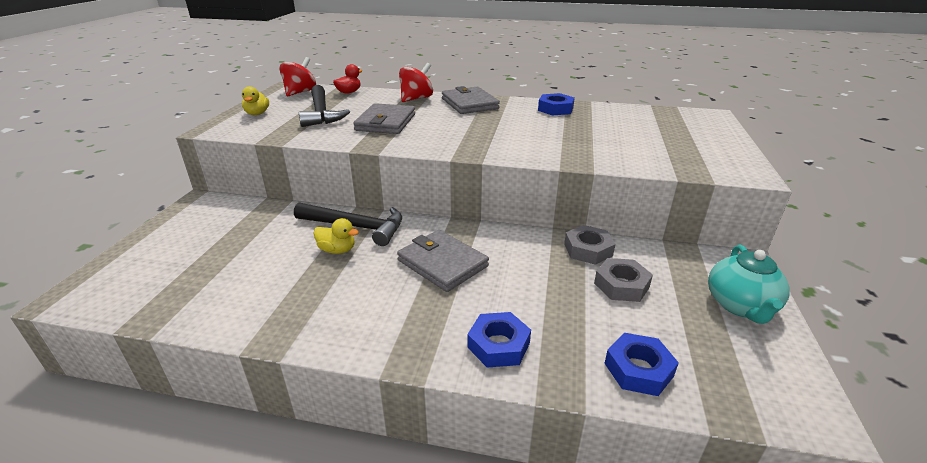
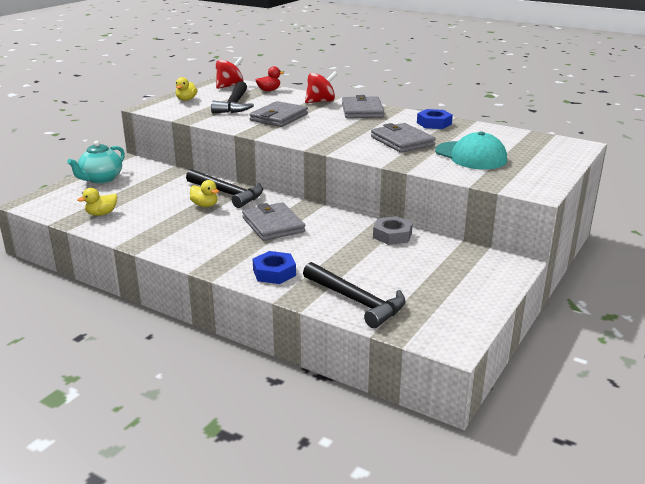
camera: 20 degrees right, 5 degrees down
(195, 294) = (101, 214): none -> yellow duck
(546, 133) = (402, 141): none -> grey wallet
(621, 285) = (395, 259): grey nut -> none
(633, 141) = (471, 156): none -> turquoise cap
(638, 369) = (356, 301): blue nut -> black hammer
(740, 306) = (475, 286): turquoise teapot -> turquoise teapot (101, 179)

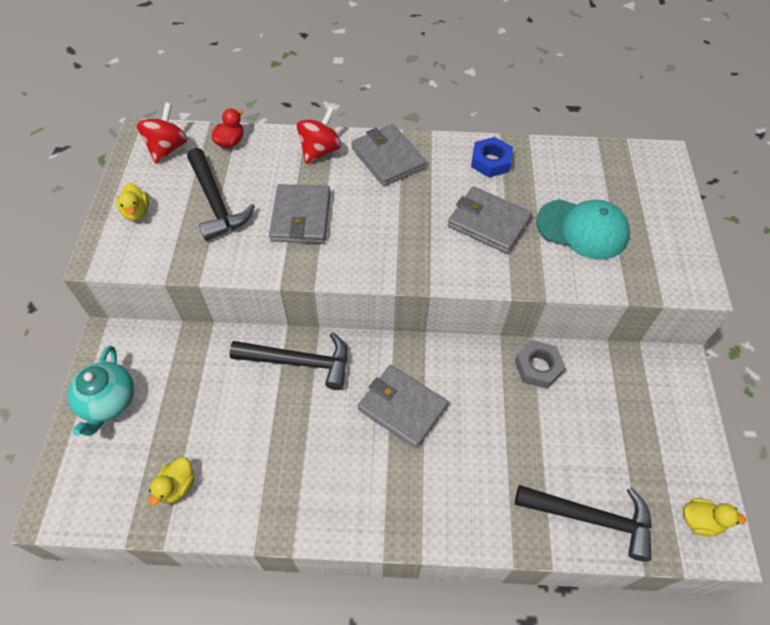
camera: 30 degrees left, 30 degrees up
(205, 205) = (292, 402): yellow duck -> yellow duck (700, 521)
(274, 272) = (474, 508): blue nut -> none

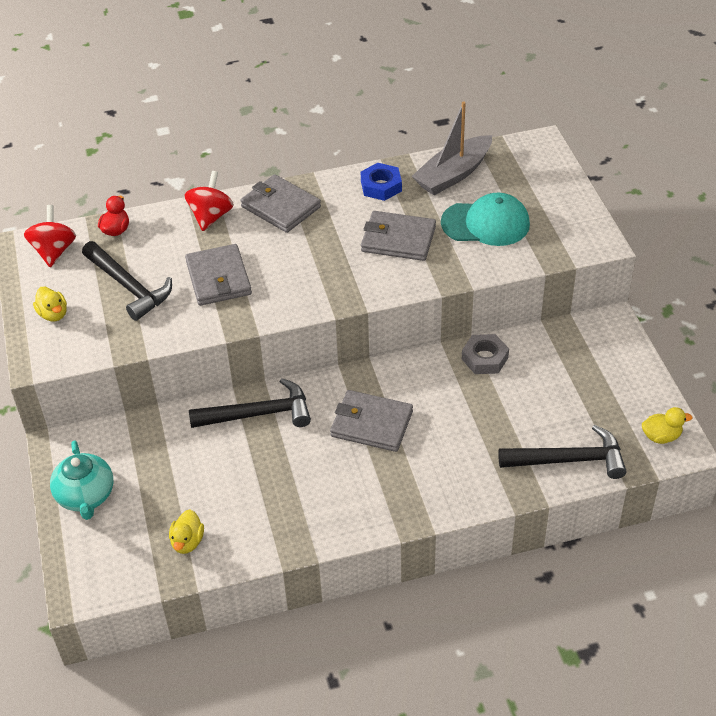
camera: 15 degrees left, 10 degrees down
(565, 167) = (453, 174): none -> grey boat

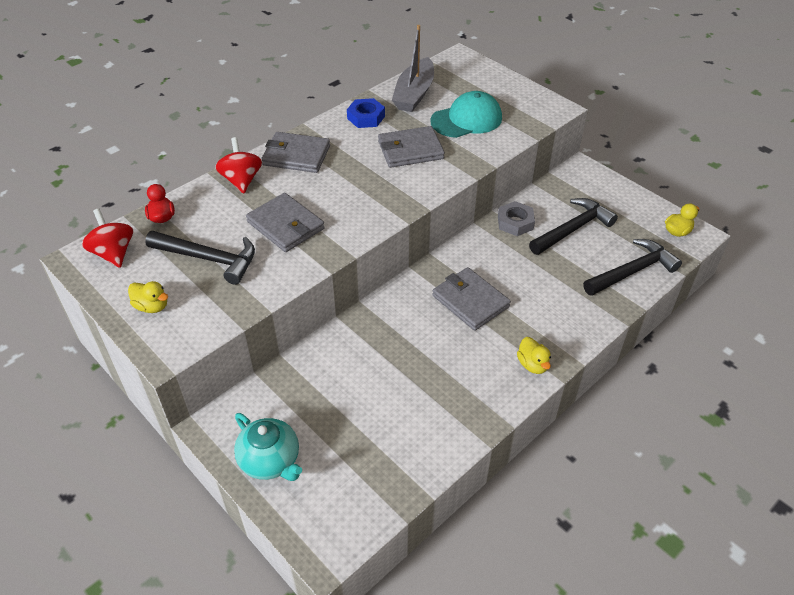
camera: 30 degrees left, 0 degrees up
(187, 542) = (393, 460): yellow duck -> yellow duck (532, 364)
(258, 414) = (374, 329): black hammer -> black hammer (573, 229)
(371, 424) = (470, 301): grey wallet -> grey wallet turned 60 degrees clockwise

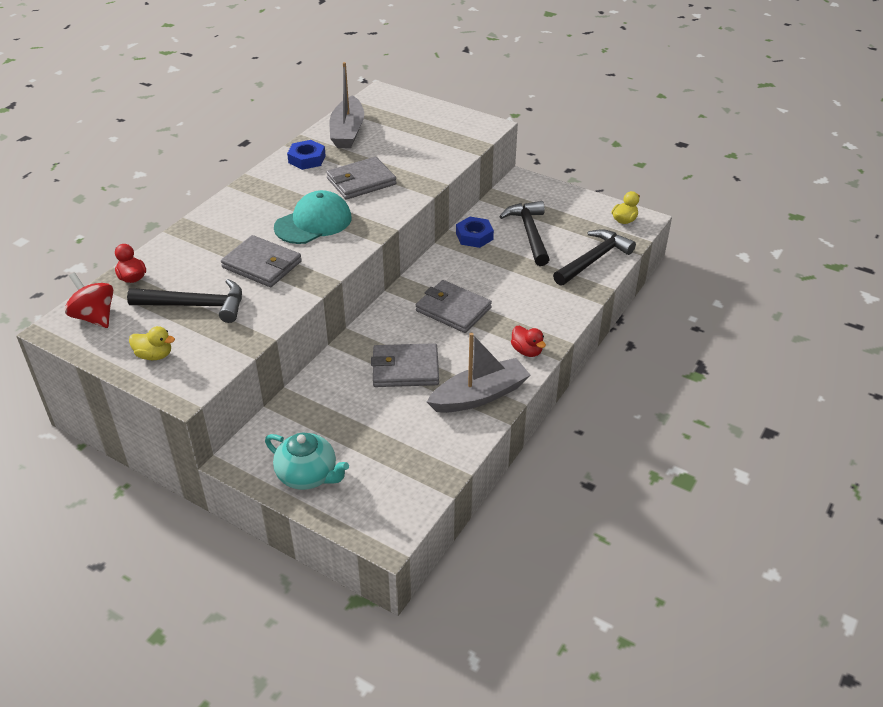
camera: 15 degrees left, 5 degrees down
(241, 180) = (202, 233): red spinning top -> none
(296, 155) = (249, 203): grey wallet -> grey wallet (405, 368)
(466, 119) = (406, 147): turquoise cap -> turquoise cap (313, 222)
(469, 407) = (479, 395): none -> grey boat
(515, 222) = (474, 236): grey nut -> blue nut
(532, 364) = (527, 351): yellow duck -> red duck
(573, 229) = (529, 233): black hammer -> black hammer turned 45 degrees counterclockwise

